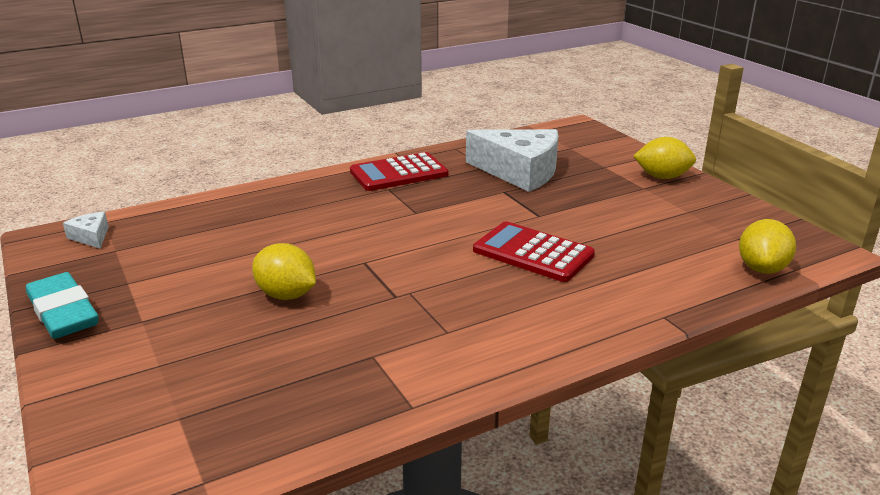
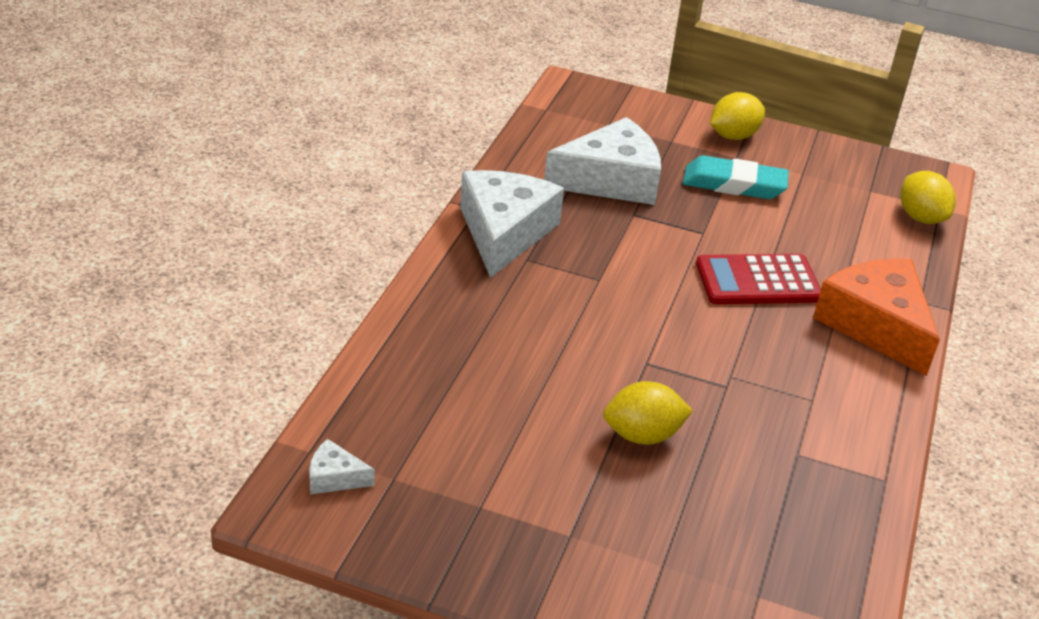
camera: 45 degrees left, 10 degrees up
(63, 312) = (484, 572): turquoise eraser -> turquoise eraser (734, 184)
(399, 173) = (504, 232): red calculator -> white cheese
(589, 313) = (875, 325): none -> orange cheese

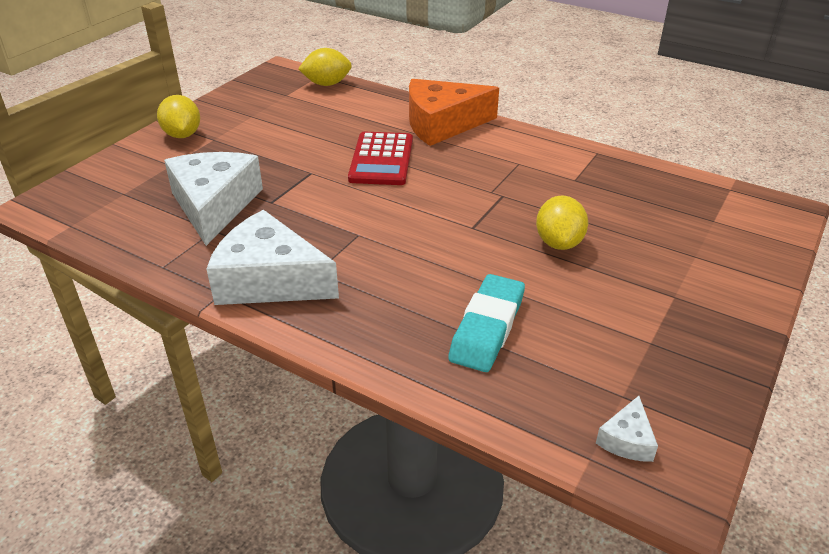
camera: 75 degrees left, 0 degrees up
(734, 184) = (251, 147): turquoise eraser -> turquoise eraser (487, 328)

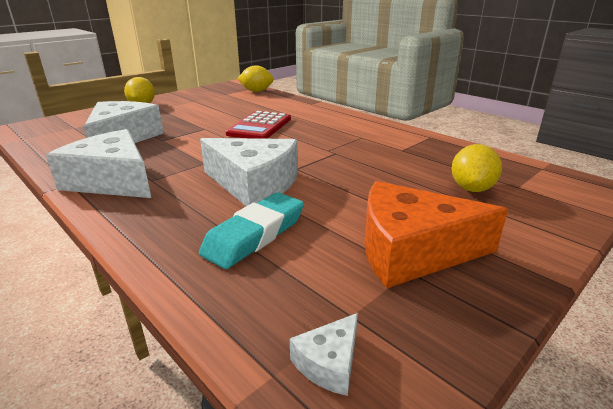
camera: 15 degrees right, 10 degrees down
(440, 259) = (254, 184): none -> white cheese
(442, 124) = (319, 113): orange cheese -> orange cheese (411, 250)
(559, 243) = (363, 185): yellow lemon -> yellow lemon (471, 188)

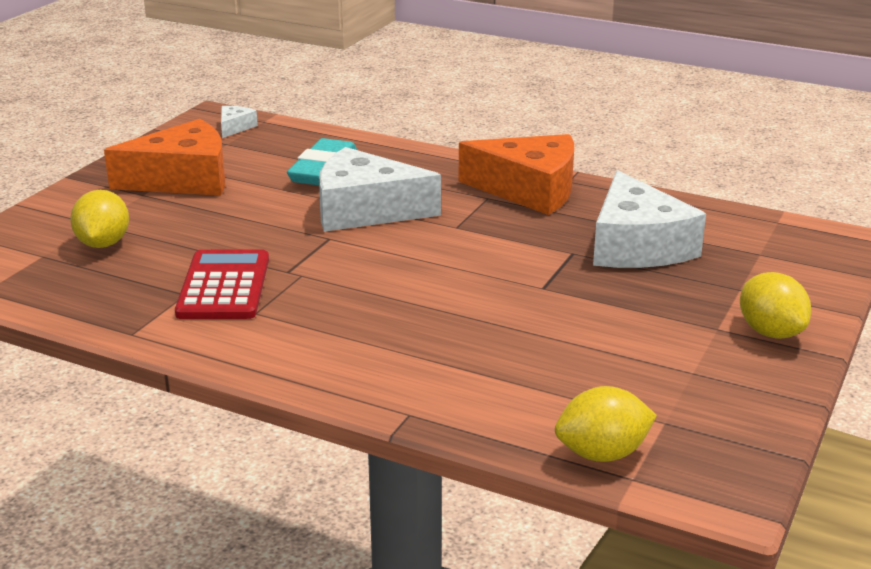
camera: 160 degrees right, 0 degrees up
(112, 180) = (529, 190): white cheese -> orange cheese
(259, 126) = (452, 308): red calculator -> red calculator (224, 286)

